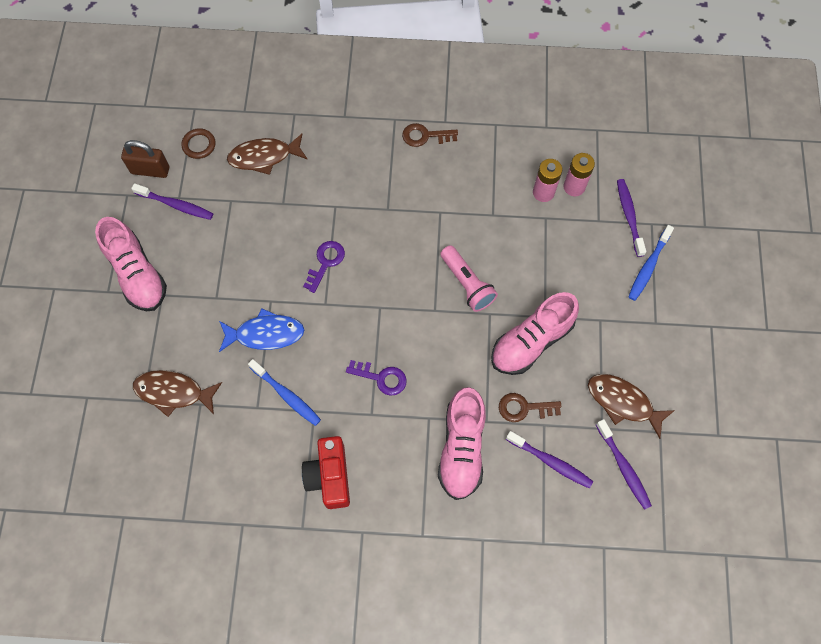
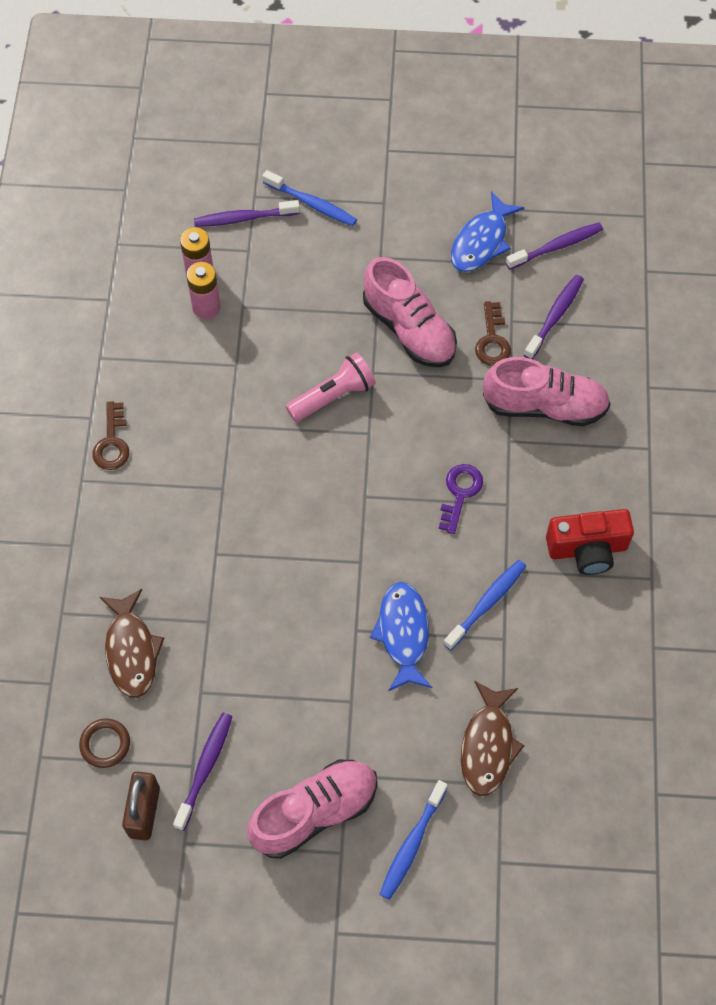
camera: 90 degrees left, 5 degrees down
(107, 338) = (412, 844): none -> blue toothbrush
(325, 262) = (300, 563): purple key -> none
(623, 402) = (481, 241): brown fish -> blue fish

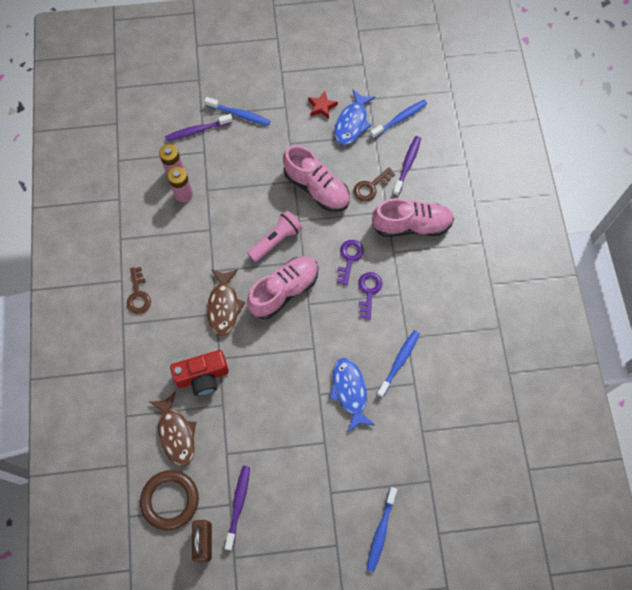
camera: 10 degrees left, 5 degrees up
(105, 744) = (170, 500): brown ring -> brown ring, size x1.74
(314, 812) = (314, 521): pink shoe -> pink shoe (284, 291)
(439, 440) = (349, 258): none -> purple key
(440, 210) = (322, 107): none -> red star
(488, 746) = (417, 457): brown fish -> brown fish (224, 306)
(492, 340) = (371, 187): brown key -> brown key turned 60 degrees clockwise
(557, 246) = (400, 119): purple toothbrush -> blue toothbrush
(587, 549) = (456, 315): red camera -> red camera (203, 377)

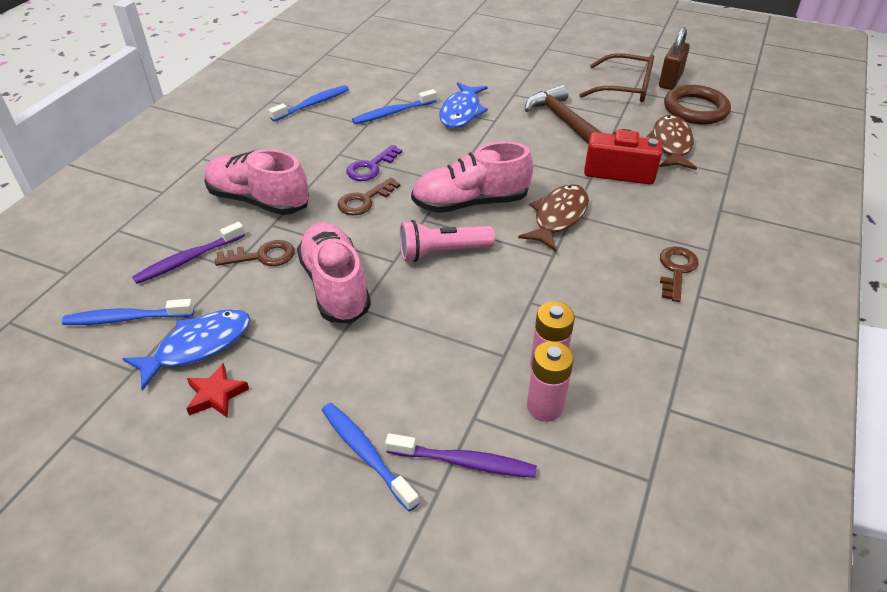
camera: 150 degrees left, 25 degrees down
(238, 505) = (625, 88): purple toothbrush -> brown glasses
(269, 423) = (562, 120): none -> brown hammer
(349, 258) = (364, 200): purple key -> brown key
(381, 531) = (503, 43): blue toothbrush -> blue toothbrush (312, 104)

